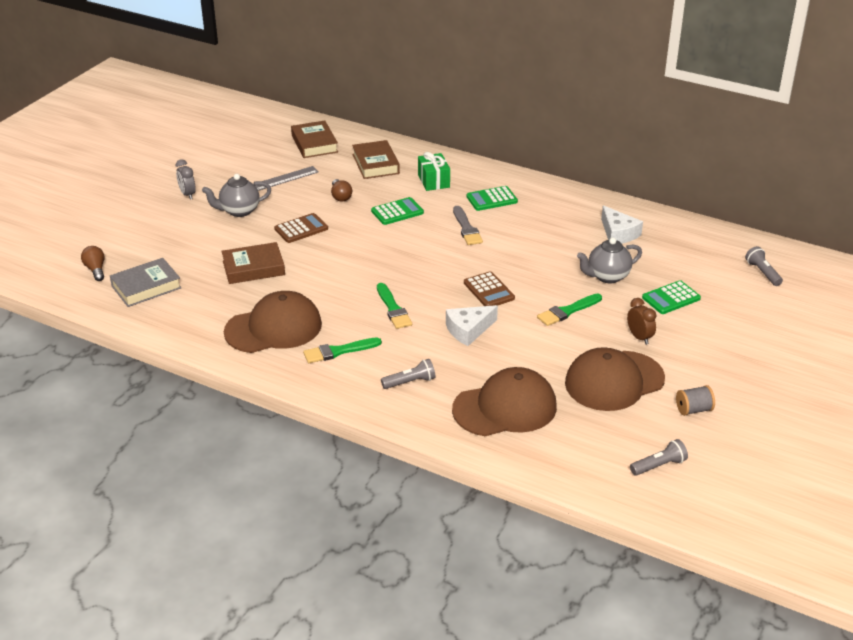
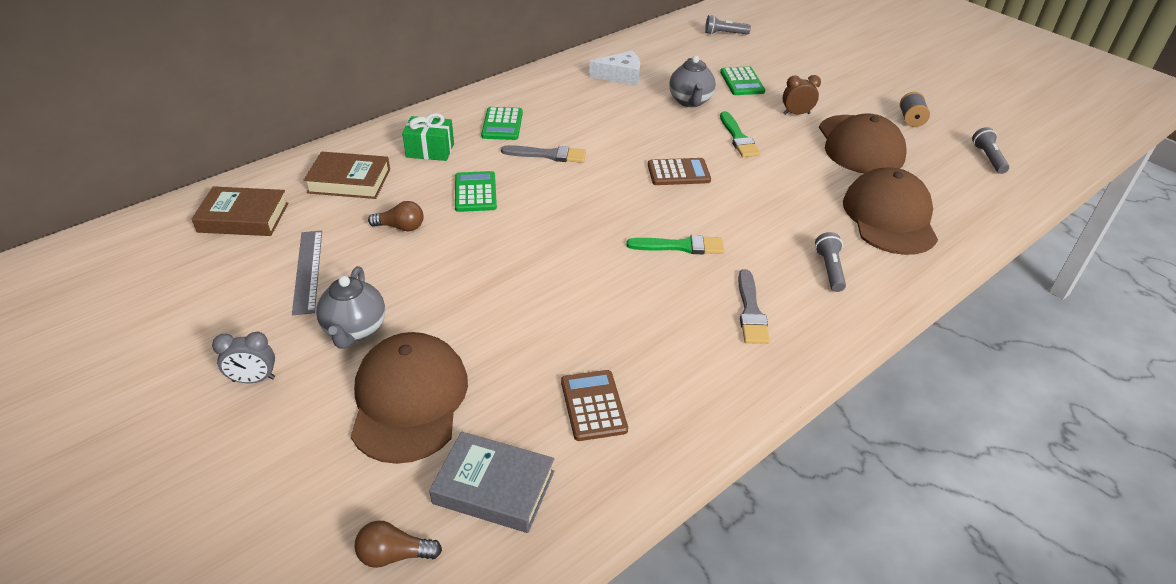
camera: 70 degrees left, 5 degrees up
(146, 287) = (494, 487): grey book -> grey book turned 60 degrees counterclockwise
(253, 268) = (518, 348): brown book -> none
(274, 328) = (676, 359): brown cap -> brown cap (409, 400)
(301, 229) = (452, 279): brown calculator -> brown calculator (593, 405)
(338, 351) = (751, 311): green brush -> grey brush
(468, 330) = (745, 204): white cheese -> none

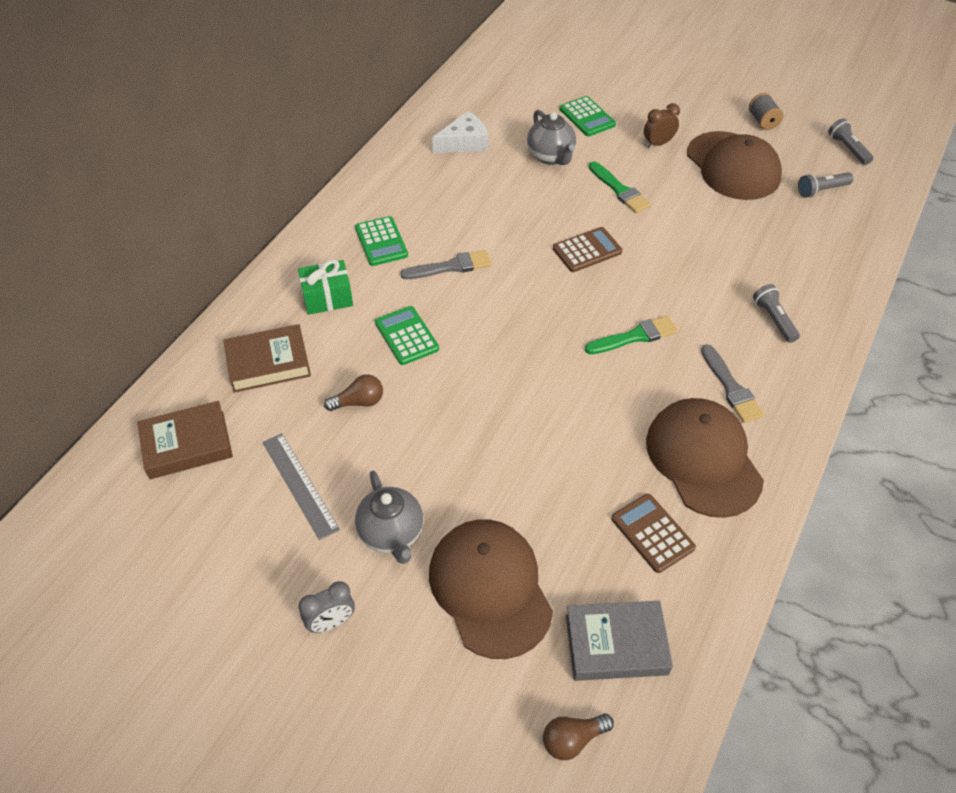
camera: 20 degrees left, 10 degrees up
(724, 34) = (537, 56): grey flashlight -> grey flashlight (821, 190)
(889, 217) = (796, 244): brown cap -> brown cap (703, 459)

